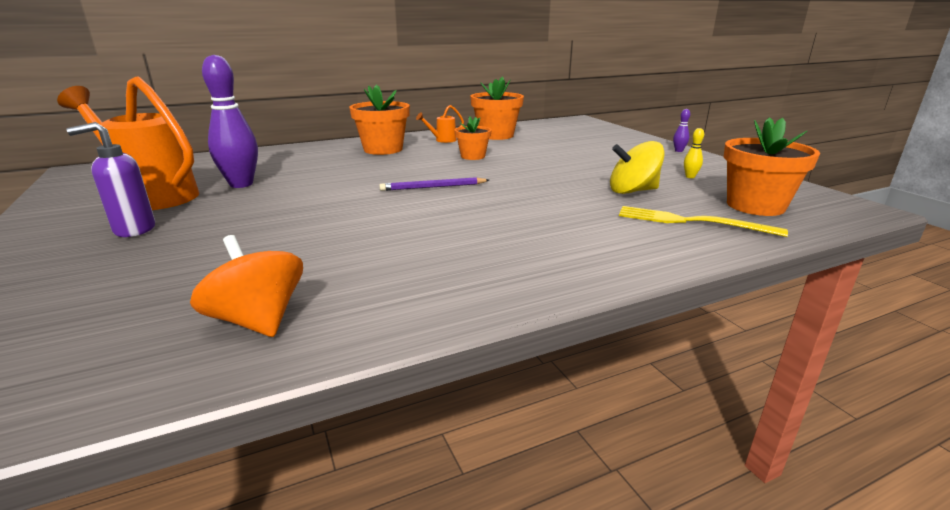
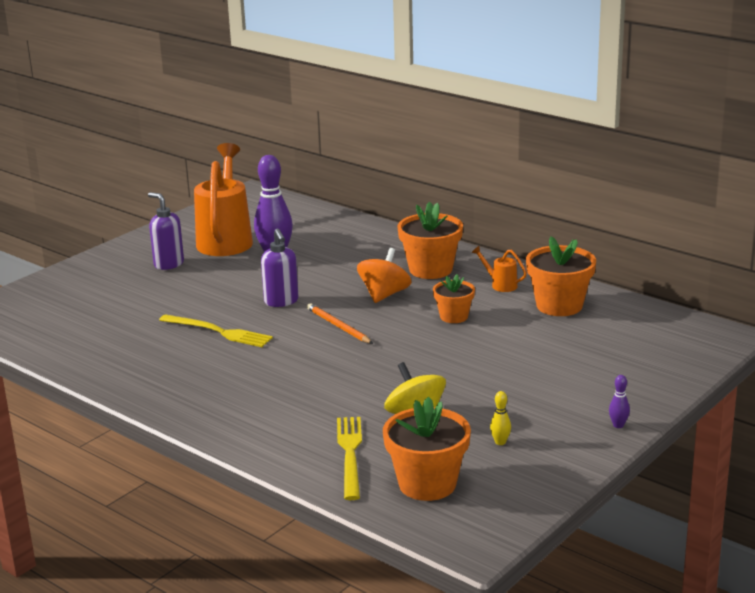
camera: 65 degrees right, 0 degrees up
(258, 320) = (90, 346): orange spinning top -> orange spinning top (384, 295)
(344, 197) = (281, 302): none -> purple soap dispenser
(361, 233) = (218, 332): none -> yellow fork
(433, 187) = (338, 326): purple pencil -> orange pencil

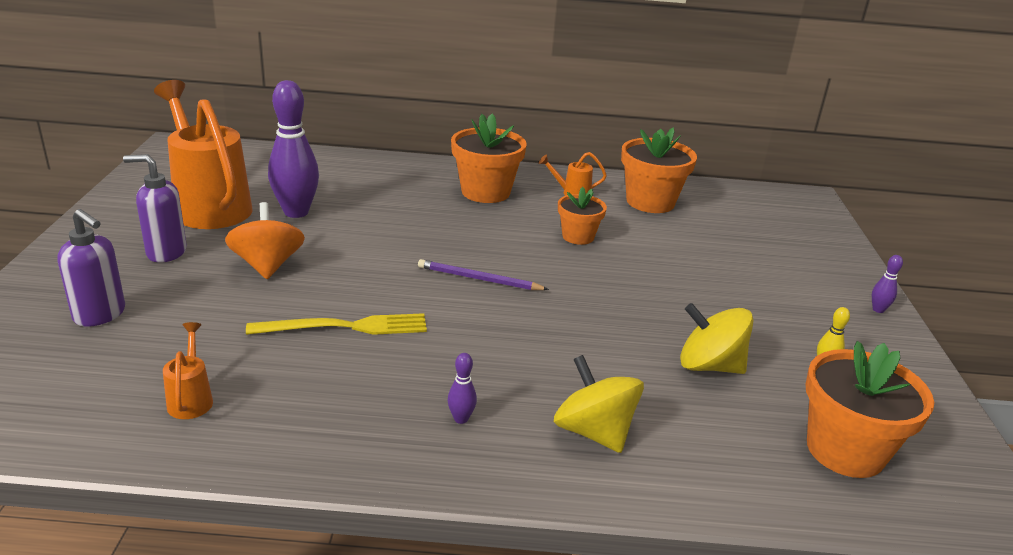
camera: 40 degrees left, 5 degrees up
(99, 344) = (191, 399): none -> orange watering can
(220, 395) = (461, 419): none -> purple bowling pin
(281, 302) = (375, 266): purple soap dispenser -> purple soap dispenser (100, 315)
(285, 424) = (594, 432): none -> yellow spinning top
(338, 326) = (479, 279): orange pencil -> purple pencil
(350, 454) = (718, 444): yellow fork -> none
(384, 295) = (478, 230): orange spinning top -> orange spinning top (267, 265)

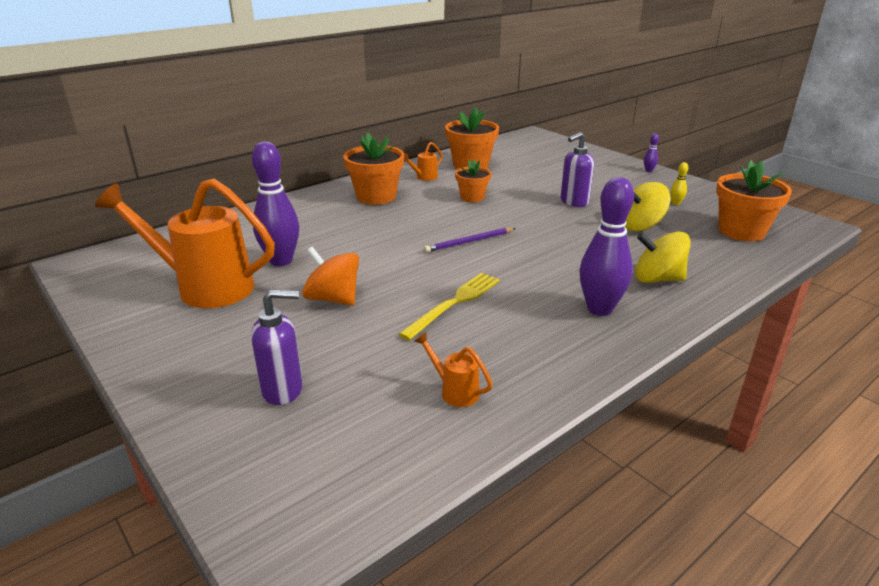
camera: 40 degrees left, 0 degrees up
(166, 252) = (241, 330): purple soap dispenser -> purple soap dispenser (574, 202)
(461, 419) = (599, 309): purple bowling pin -> purple bowling pin, size x2.39

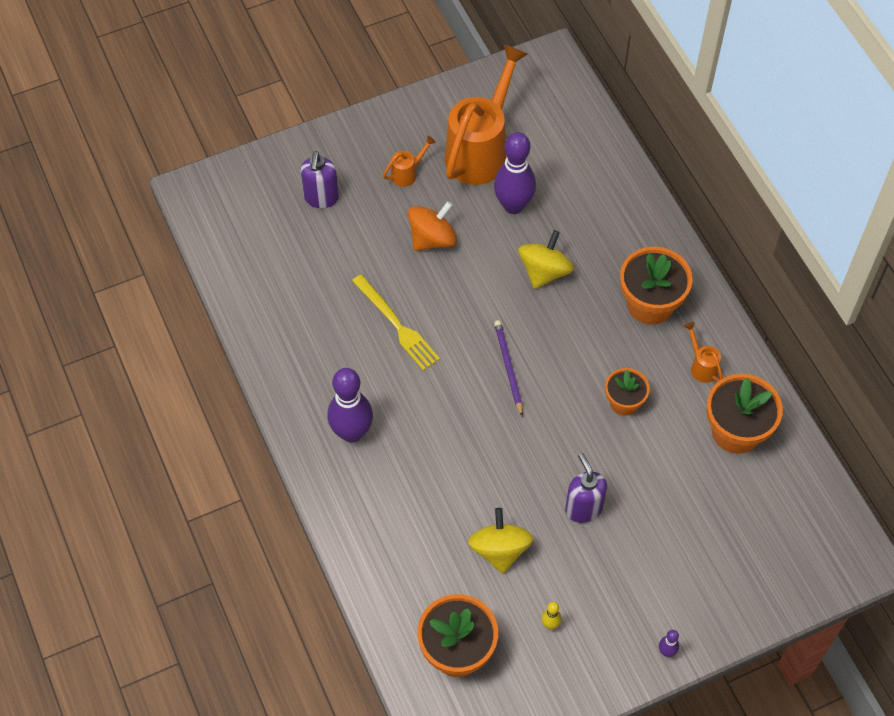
camera: 105 degrees right, 30 degrees up
(454, 391) = (284, 296): orange watering can -> orange watering can (407, 173)
(657, 279) = (385, 506): yellow spinning top -> yellow spinning top (544, 271)

